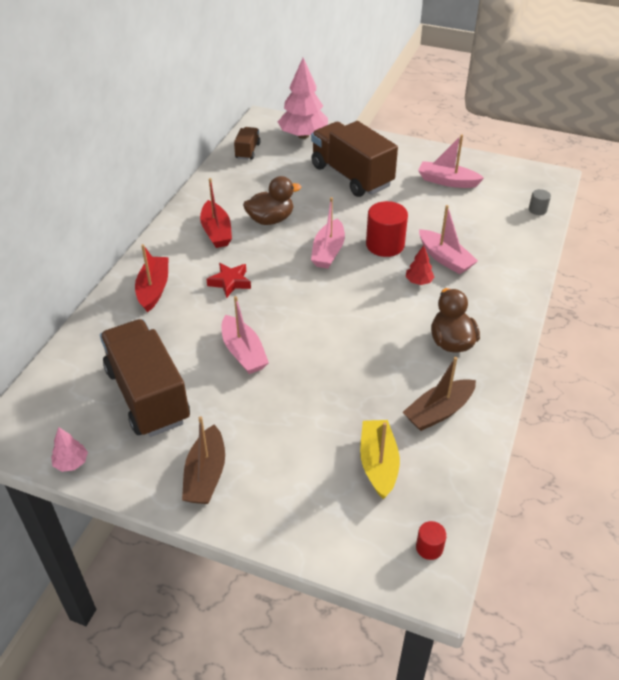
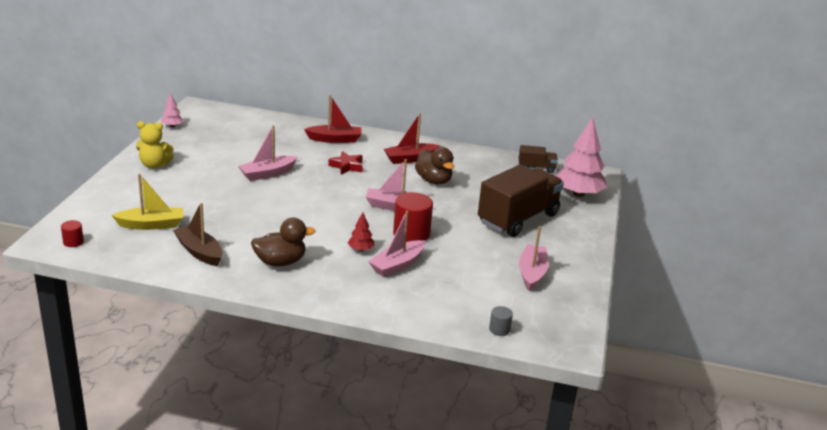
camera: 80 degrees right, 15 degrees down
(148, 395) = (227, 144): brown truck -> none
(206, 475) = (154, 165): brown boat -> yellow teddy bear

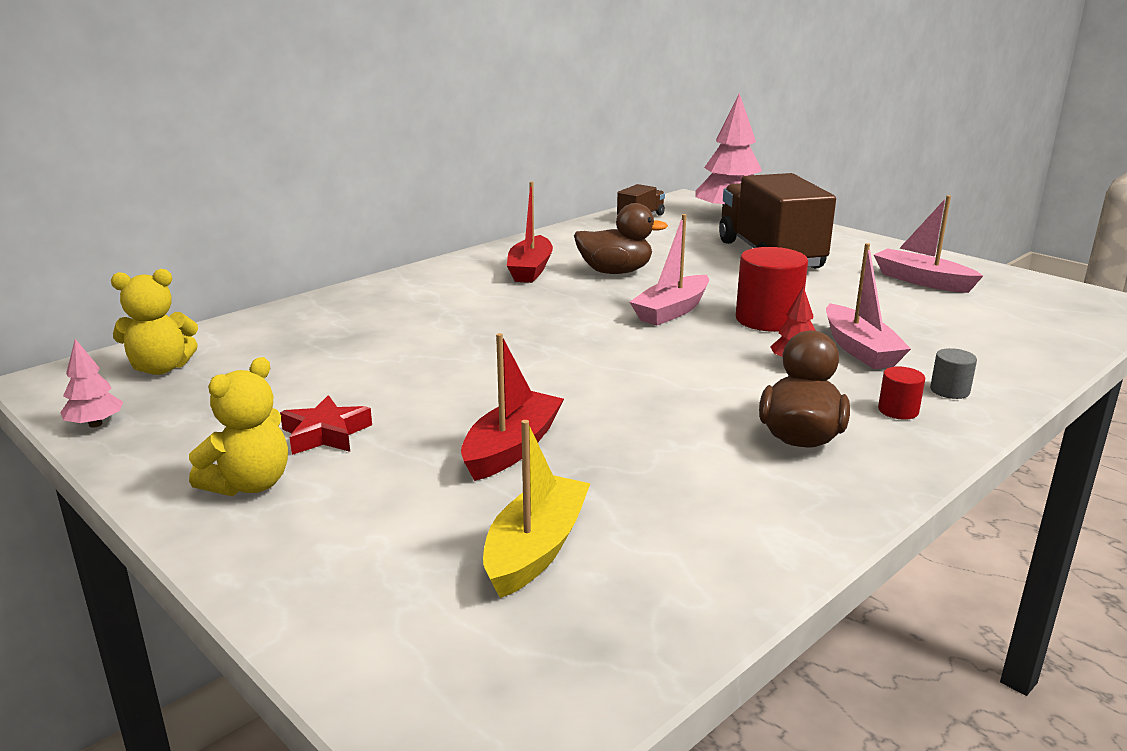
camera: 55 degrees left, 5 degrees down
(73, 242) = (523, 700): red cylinder -> red cylinder (898, 410)
(199, 252) = (707, 513): brown boat -> none
(222, 119) = (161, 368): none -> yellow teddy bear
(267, 174) = (448, 376): pink boat -> none
(335, 139) = (394, 300): red boat -> red boat (512, 448)
(347, 166) = (501, 312): red star -> red star (326, 434)
(499, 329) = (1070, 330): grey cylinder -> grey cylinder (949, 391)

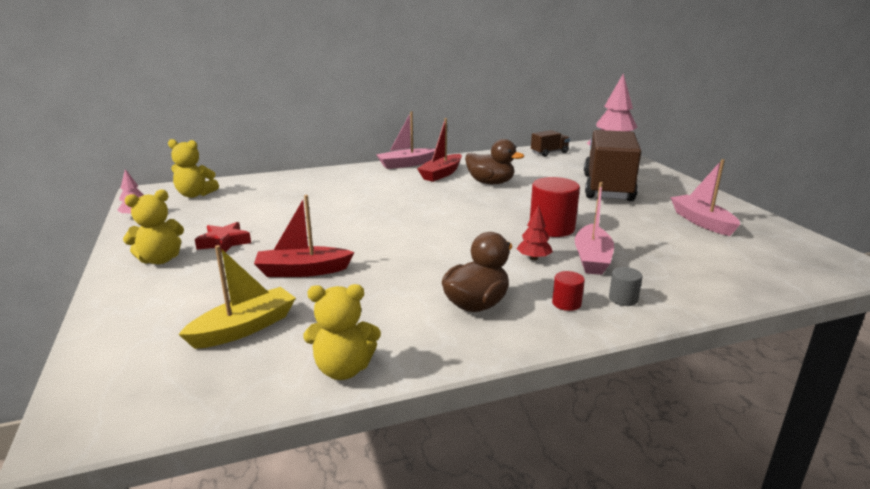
camera: 25 degrees right, 0 degrees up
(512, 448) = (302, 271): red boat -> red boat turned 150 degrees counterclockwise
(672, 311) = (495, 212): pink boat -> pink boat (406, 164)
(745, 563) = (343, 369): none -> yellow teddy bear

